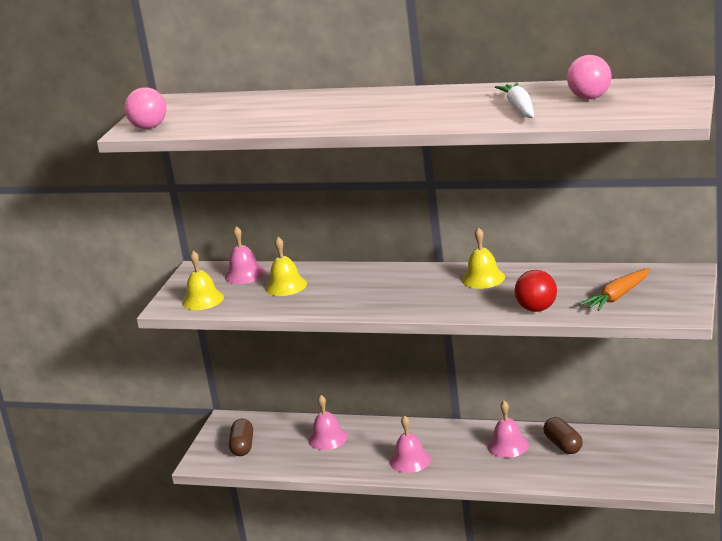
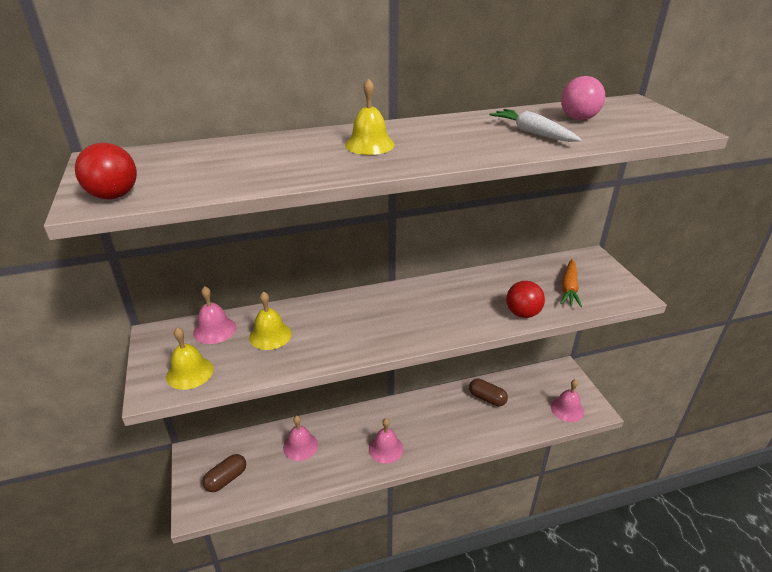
camera: 35 degrees left, 10 degrees up
(149, 127) = (114, 196): pink ball -> red ball
(242, 446) = (226, 479): brown capsule -> brown capsule turned 75 degrees clockwise
(483, 278) = (446, 291): yellow bell -> yellow bell (369, 144)
(508, 445) = (449, 410): pink bell -> pink bell (567, 409)

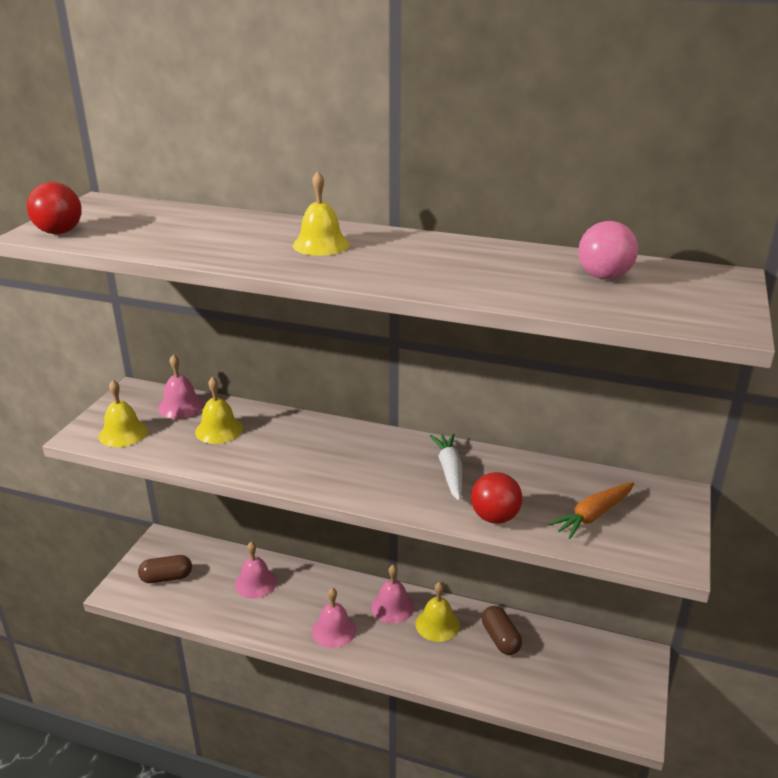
camera: 35 degrees right, 5 degrees down
(444, 409) = (437, 624): none -> yellow bell
(533, 133) = (511, 277): white carrot -> white carrot (449, 471)
(567, 409) = (594, 704): pink bell -> pink bell (392, 606)

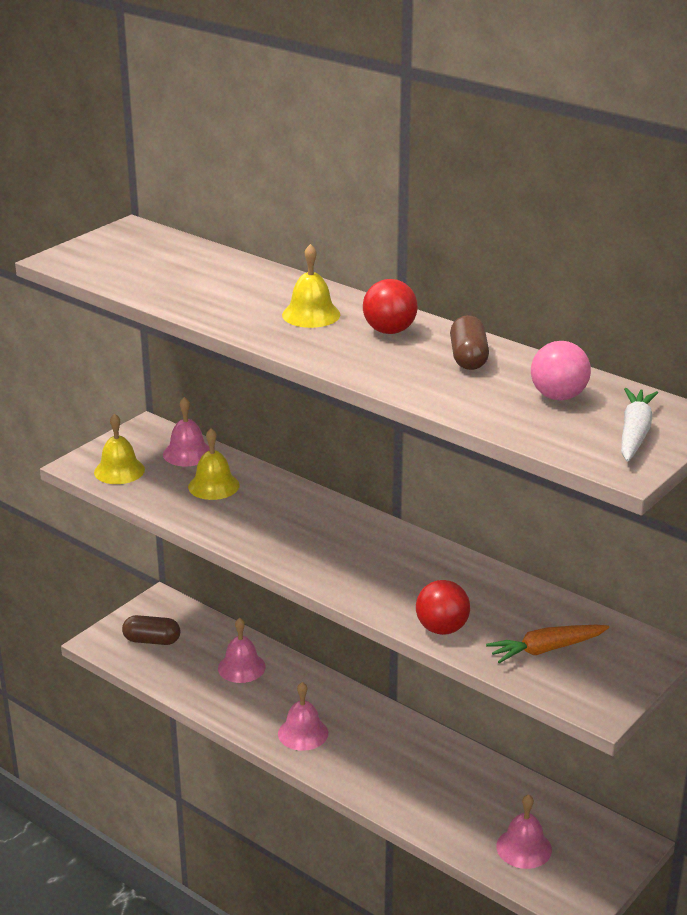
camera: 20 degrees right, 0 degrees up
(59, 232) = (79, 262): red ball -> red ball (389, 331)
(392, 606) = (377, 726): pink bell -> pink bell (524, 848)
(437, 624) = (417, 755): yellow bell -> none
(449, 471) = (425, 575): white carrot -> white carrot (634, 433)
(500, 639) = (480, 786): brown capsule -> brown capsule (468, 358)

